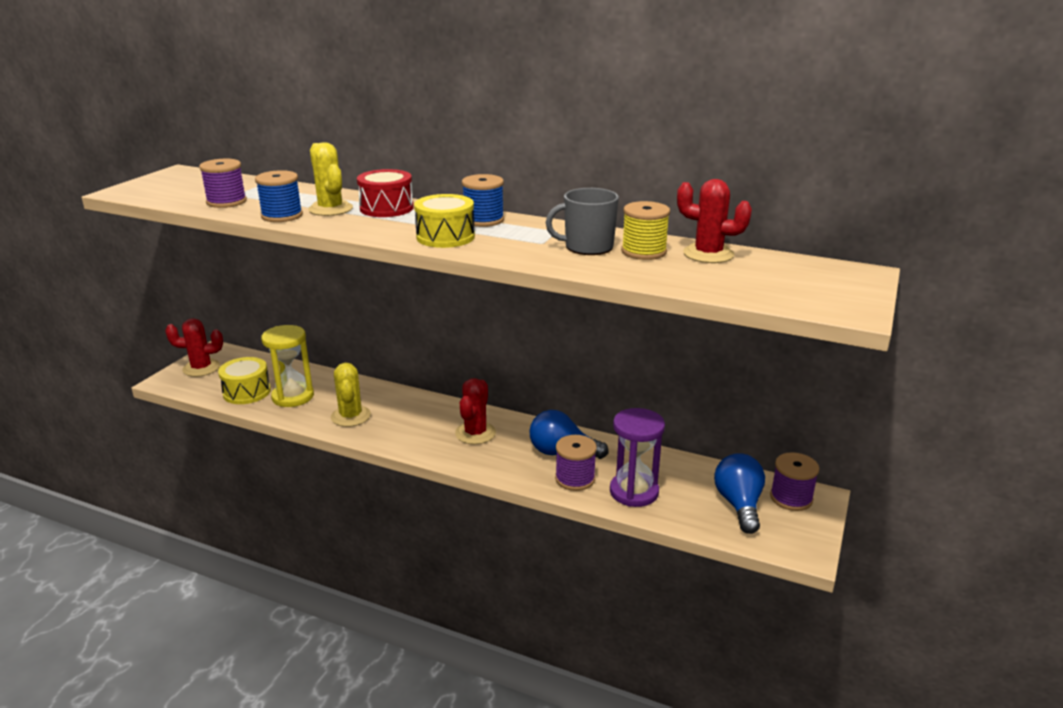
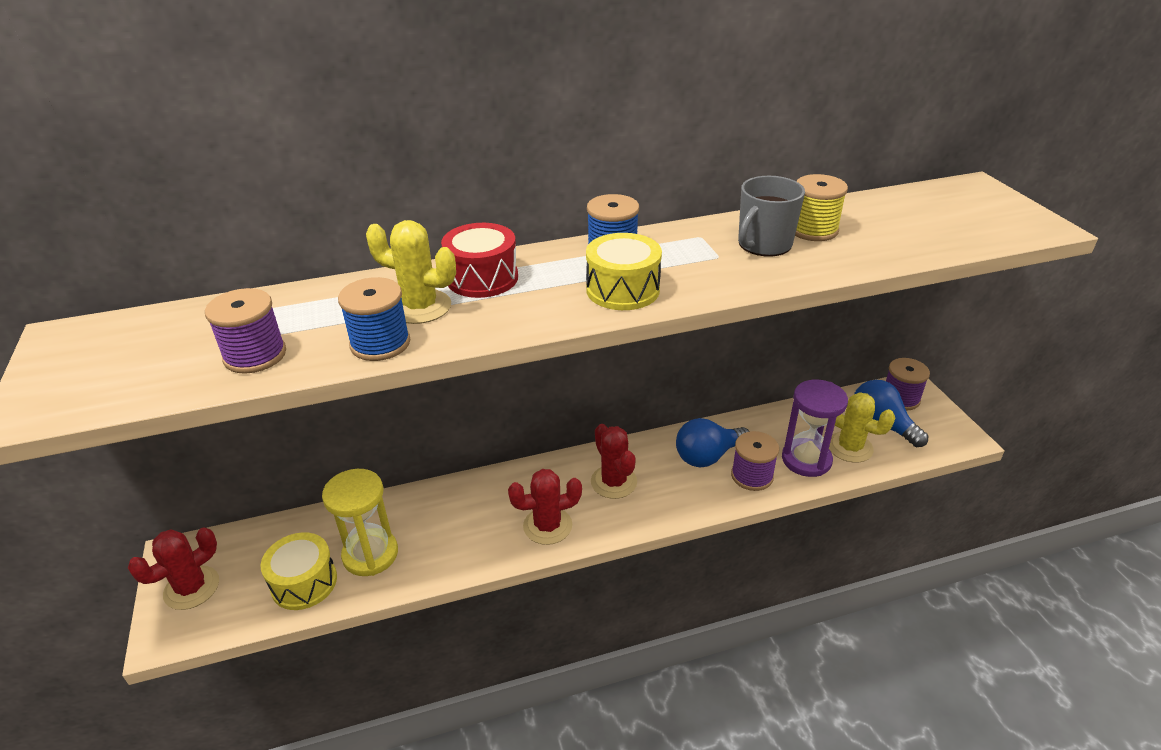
camera: 40 degrees left, 10 degrees up
(351, 416) = (470, 538): yellow cactus -> yellow cactus (850, 447)
(708, 254) = (858, 211): red cactus -> red cactus (547, 526)

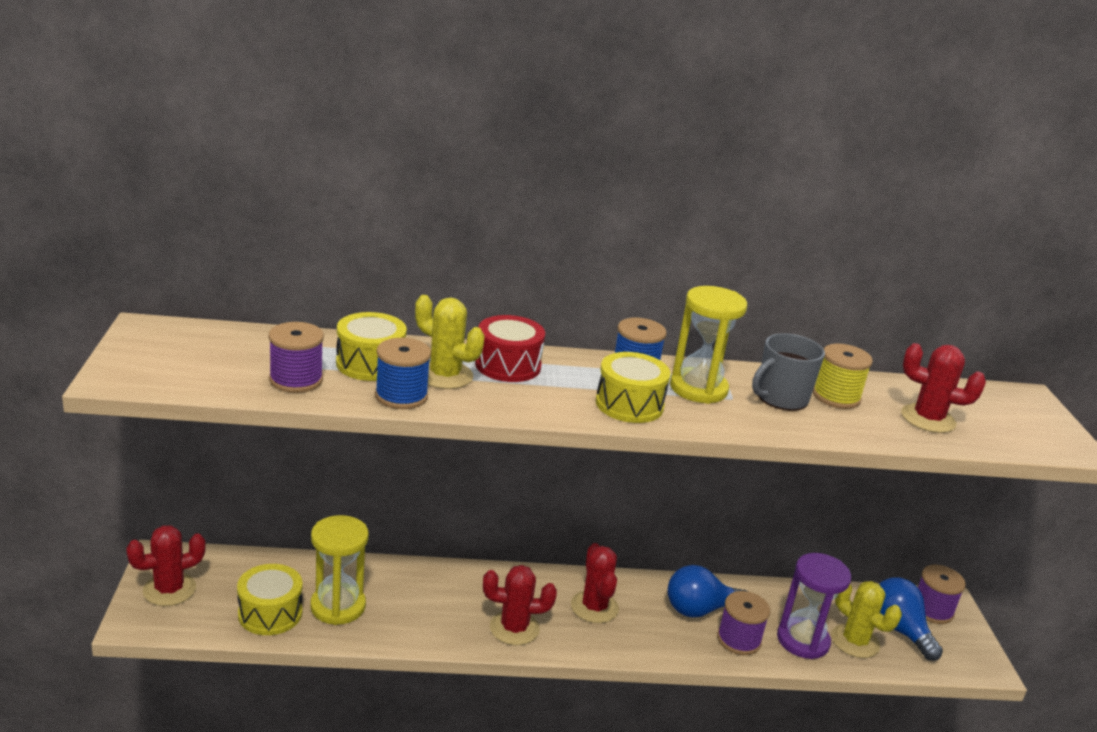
camera: 10 degrees right, 10 degrees down
(334, 314) = (370, 364): none -> yellow drum
(682, 255) = (698, 389): none -> yellow hourglass
(906, 231) = (928, 419): none -> red cactus

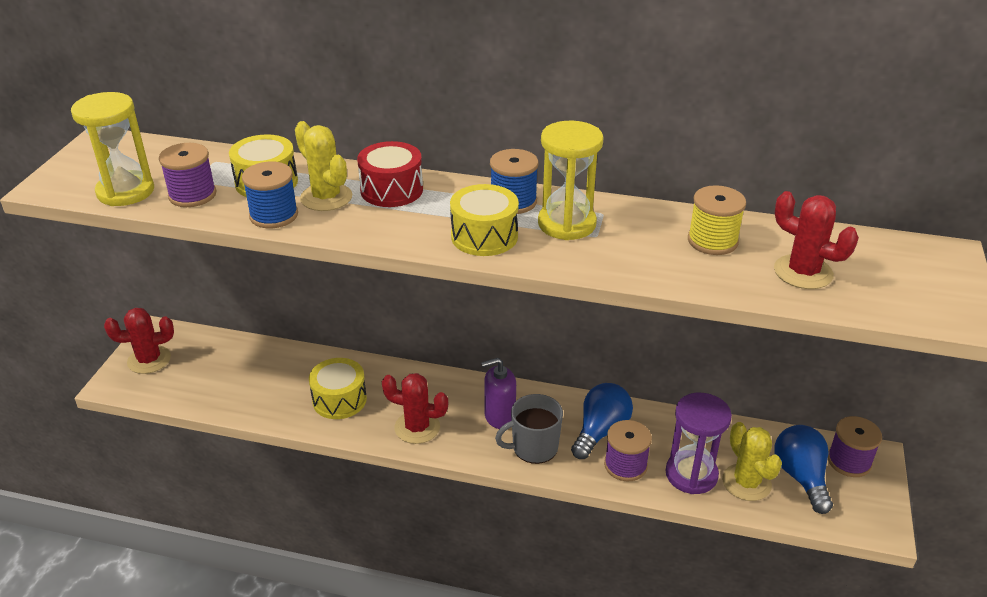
camera: 20 degrees right, 10 degrees up
(270, 613) = (218, 389): yellow drum -> yellow drum (339, 400)
(338, 606) = (275, 389): yellow hourglass -> yellow hourglass (125, 191)
(594, 607) = (499, 417): red cactus -> purple soap dispenser
(700, 609) = (600, 431): blue light bulb -> blue light bulb turned 120 degrees clockwise
(780, 398) = (649, 239): grey mug -> grey mug (533, 447)

